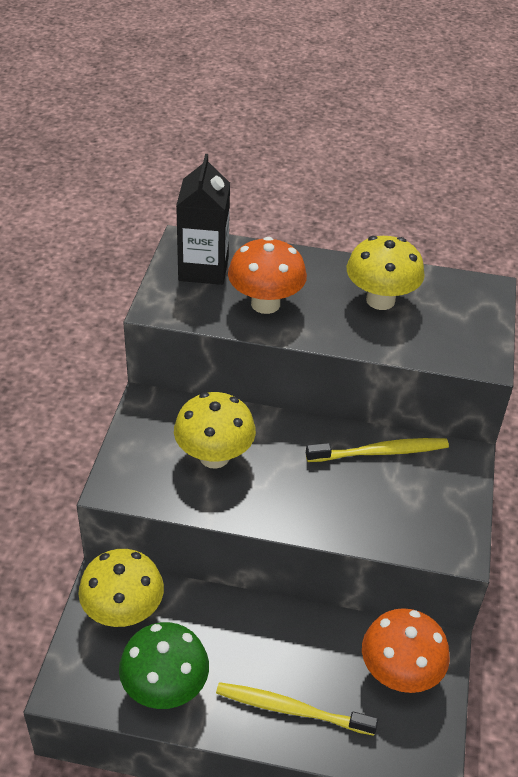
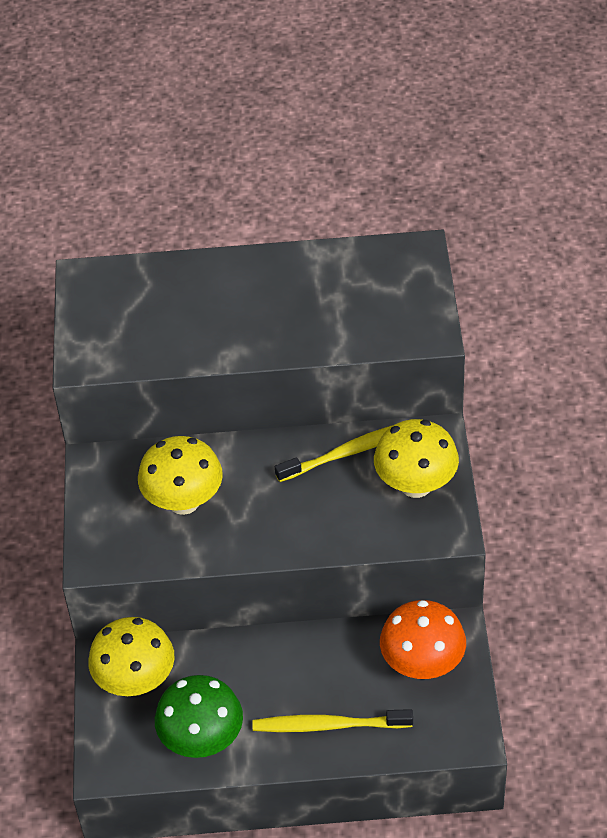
camera: 10 degrees left, 5 degrees up
(203, 269) = (114, 304): black carton -> none
(265, 304) = (193, 328): orange mushroom -> none
(380, 300) = (310, 293): yellow mushroom -> yellow mushroom (416, 485)

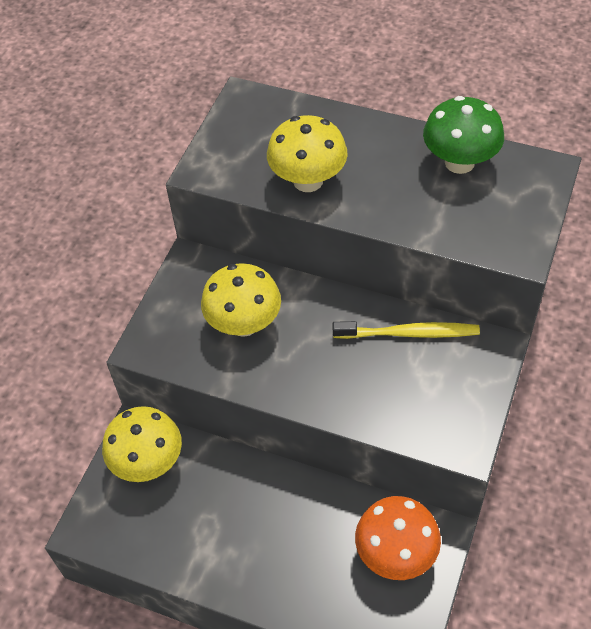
camera: 25 degrees right, 5 degrees up
(202, 740) = (173, 541): green mushroom -> green mushroom (459, 162)
(328, 725) = (284, 576): yellow toothbrush -> none
(416, 485) = (454, 387): yellow mushroom -> yellow mushroom (308, 181)

